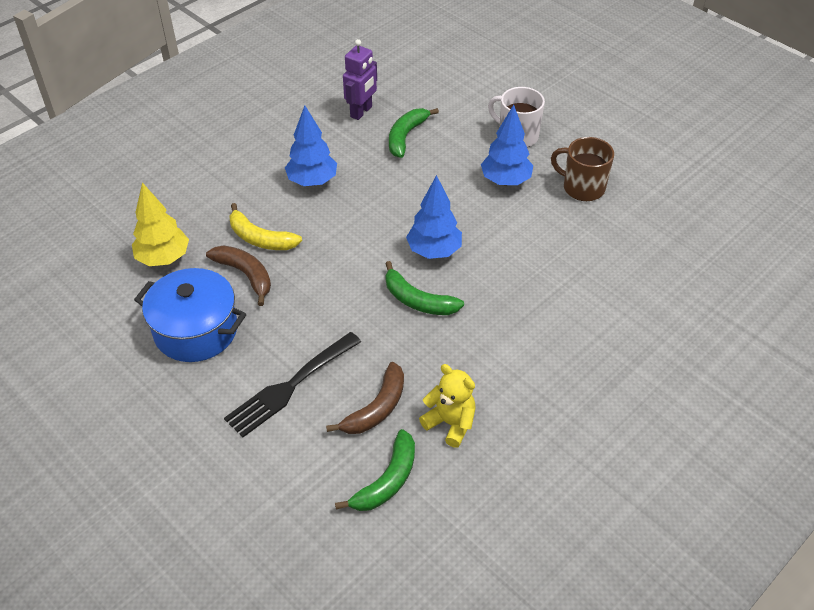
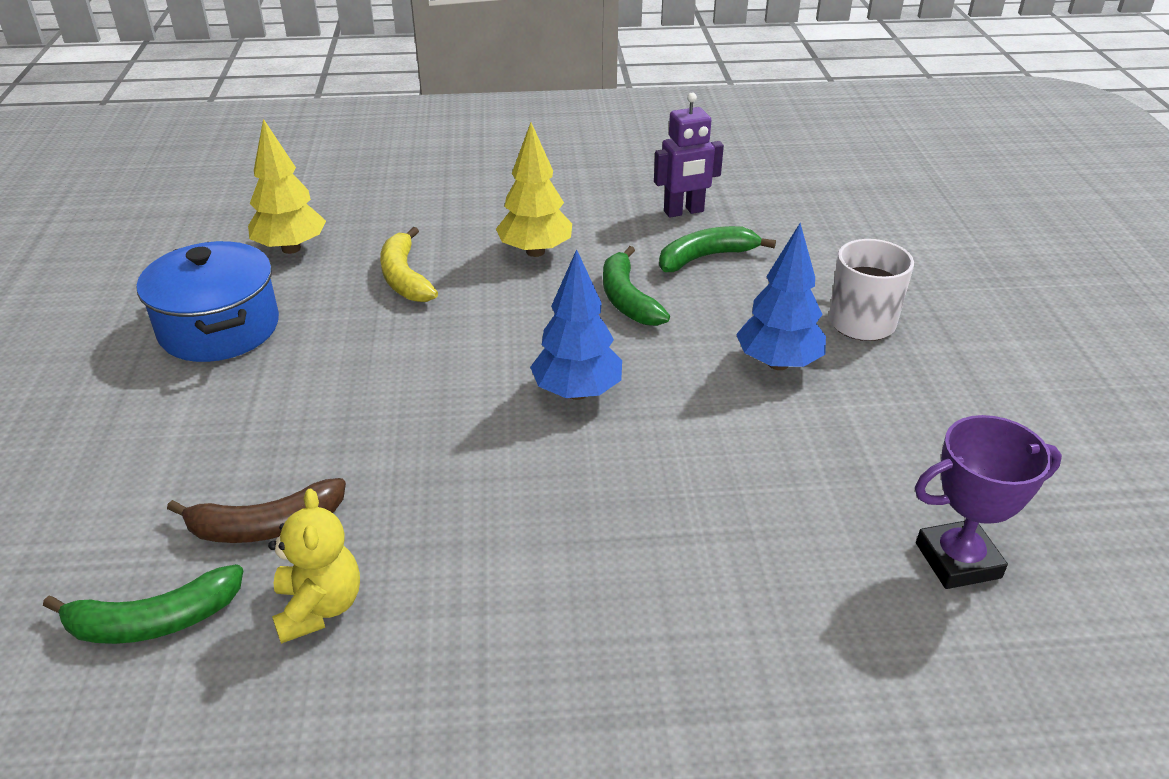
camera: 40 degrees right, 10 degrees down
(246, 275) = (340, 304): brown banana -> none
(290, 387) = (217, 439): black fork -> none
(312, 181) = (535, 251): blue tree -> yellow tree
(417, 300) = (482, 435): green banana -> green banana (627, 299)
(582, 187) = (887, 427): brown mug -> none
(664, 234) = (958, 560): none -> purple trophy

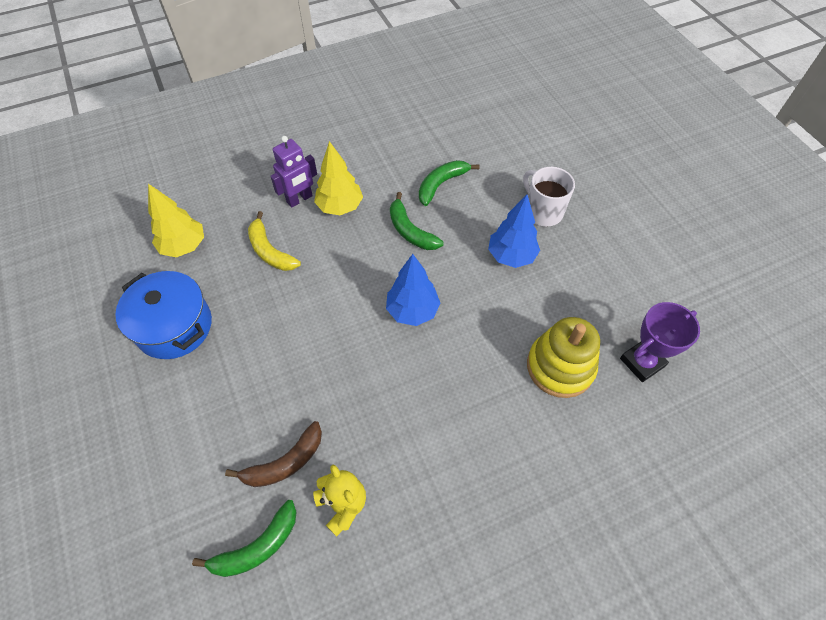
camera: 20 degrees left, 20 degrees up
(684, 212) = (414, 149): purple robot -> purple robot (300, 199)
(795, 526) = (560, 367): none -> yellow stacking toy

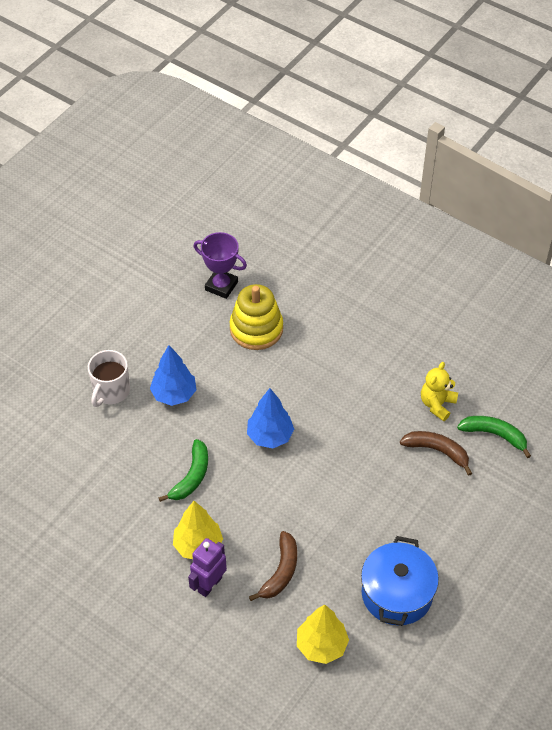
camera: 120 degrees left, 5 degrees down
(270, 251) = (280, 572): yellow banana -> brown banana
(300, 199) = (209, 584): purple robot -> purple robot turned 75 degrees counterclockwise
(441, 184) = (122, 479): green banana -> none

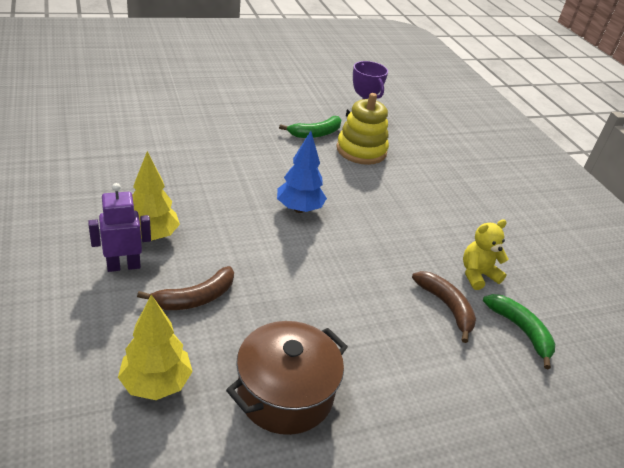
camera: 30 degrees right, 15 degrees down
(111, 391) = (212, 123): white mug -> none
(174, 394) = (254, 148): blue tree -> none
(191, 477) = (205, 195): green banana -> green banana (315, 133)
(397, 594) = (285, 393): blue pot -> brown pot

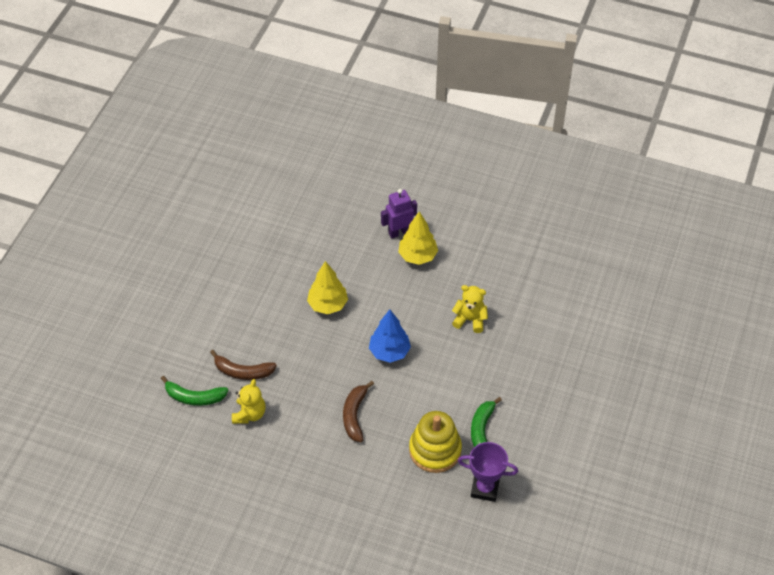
camera: 135 degrees right, 15 degrees up
(123, 266) = (399, 232): purple robot -> purple robot turned 135 degrees counterclockwise
(156, 383) = (304, 211): yellow tree -> yellow tree (328, 305)
(195, 298) = (348, 252): brown banana -> brown banana (354, 415)
(207, 172) = (470, 320): none -> yellow teddy bear
(285, 393) = (256, 256): brown pot -> none

